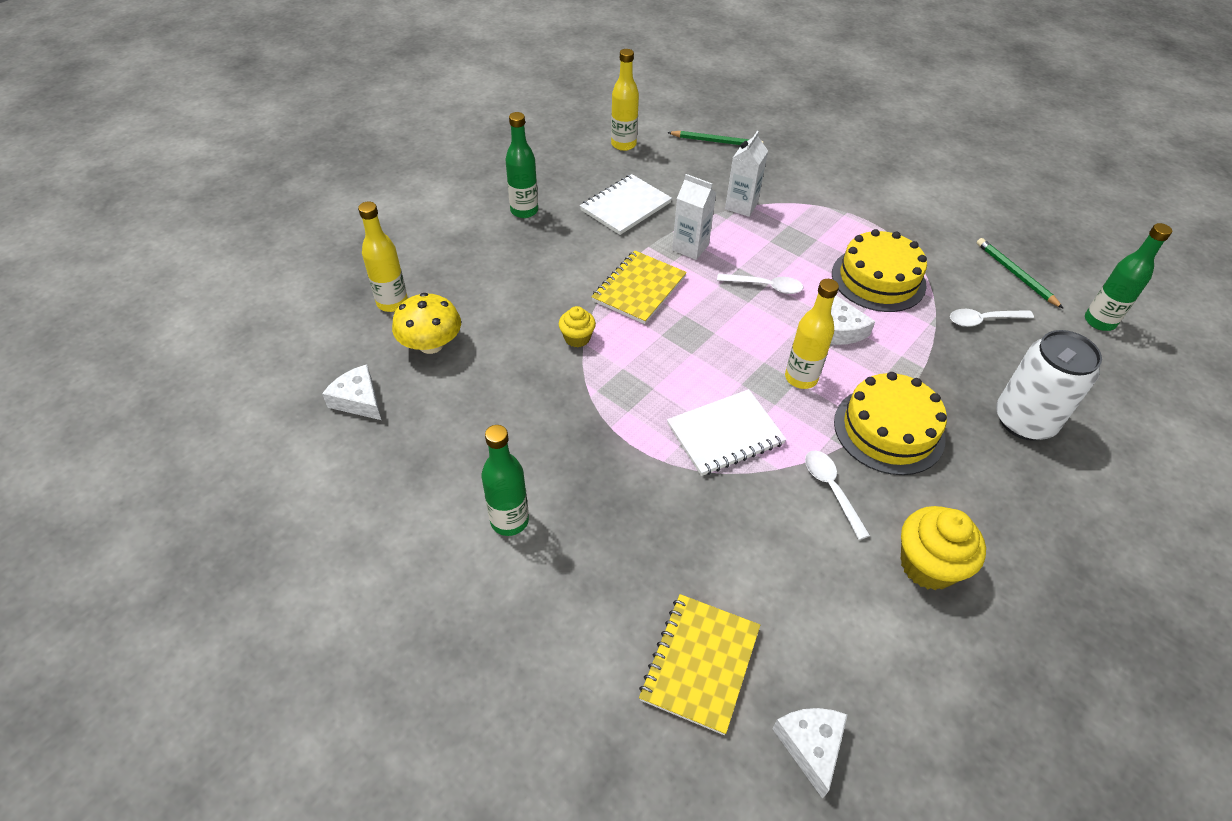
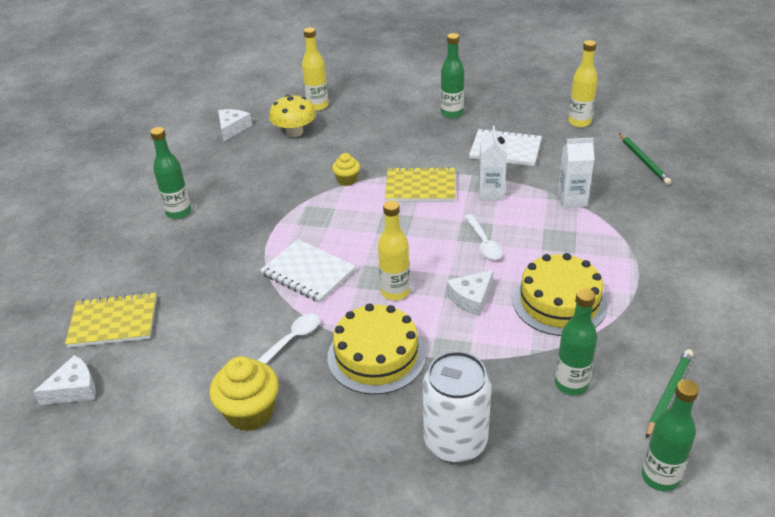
camera: 65 degrees right, 10 degrees down
(983, 320) = (571, 384): white spoon -> green bottle

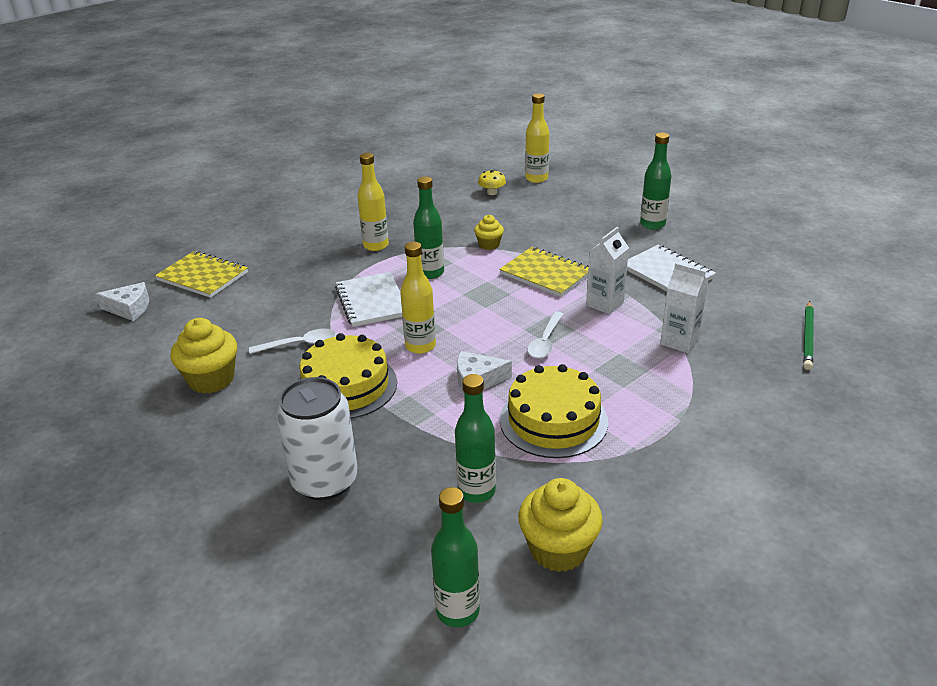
camera: 35 degrees right, 5 degrees down
(178, 212) = (333, 220): green bottle -> green bottle (430, 273)
(232, 128) = (446, 173): white cheese -> none
(294, 132) = (492, 192): yellow mushroom -> yellow mushroom, size x0.59
(579, 122) = (779, 277): yellow bottle -> yellow bottle (376, 245)
(668, 394) = (558, 549): green pencil -> yellow cupcake

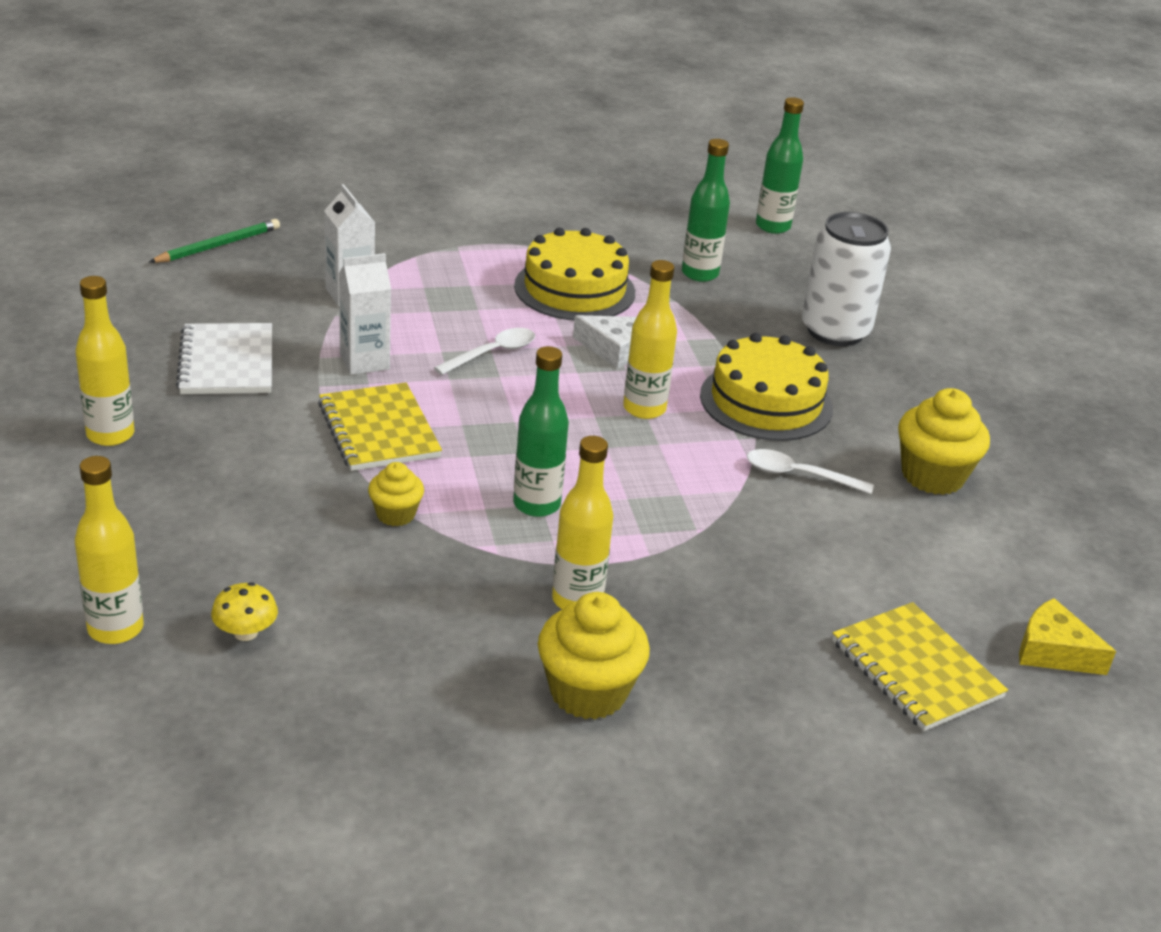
camera: 155 degrees left, 0 degrees up
(129, 308) = (1053, 651): white cheese -> yellow cheese
(372, 301) = (660, 495): white notebook -> none
(558, 549) = (667, 224): yellow cupcake -> yellow cupcake (588, 692)
(652, 224) = (110, 435): green bottle -> yellow bottle

